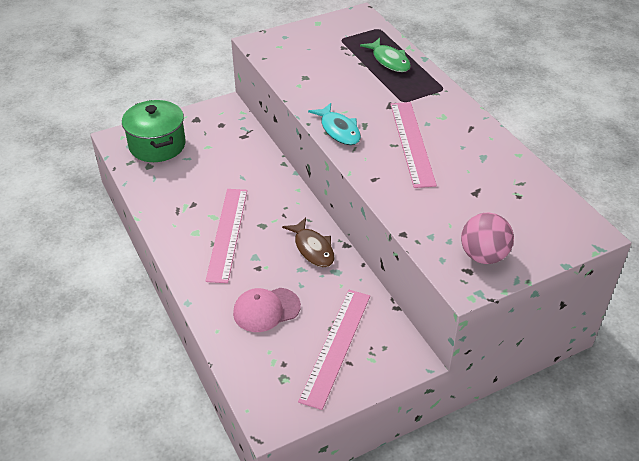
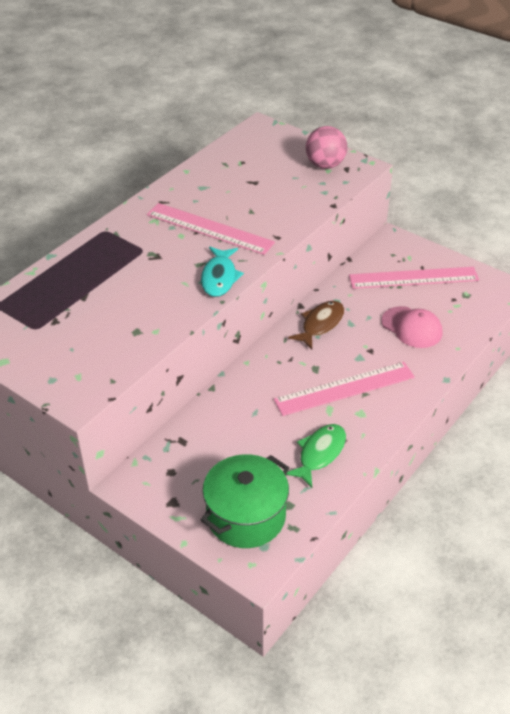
camera: 115 degrees left, 0 degrees up
(339, 130) = (219, 277): turquoise fish -> turquoise fish turned 150 degrees clockwise
(389, 60) = (68, 278): green fish -> green fish (319, 454)
(411, 143) = (209, 229): pink ruler -> pink ruler turned 60 degrees clockwise

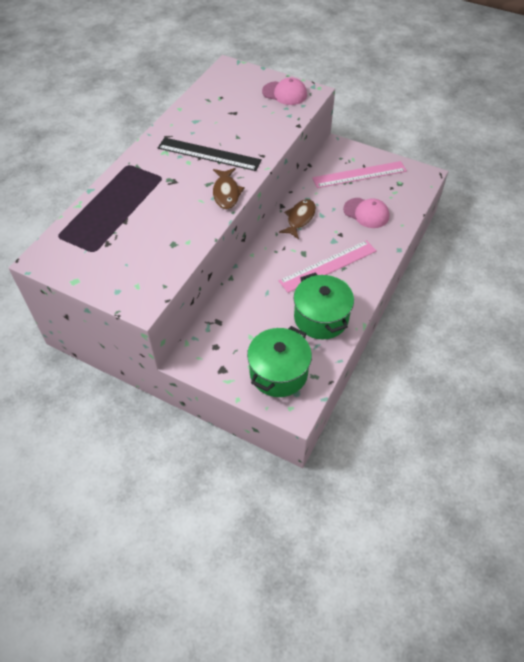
camera: 10 degrees left, 10 degrees up
(209, 229) = (209, 154): pink ruler -> black ruler
(219, 277) = (226, 193): turquoise fish -> brown fish
(319, 454) = (321, 318): green fish -> green pot
(325, 165) = (284, 93): pink ball -> pink cap

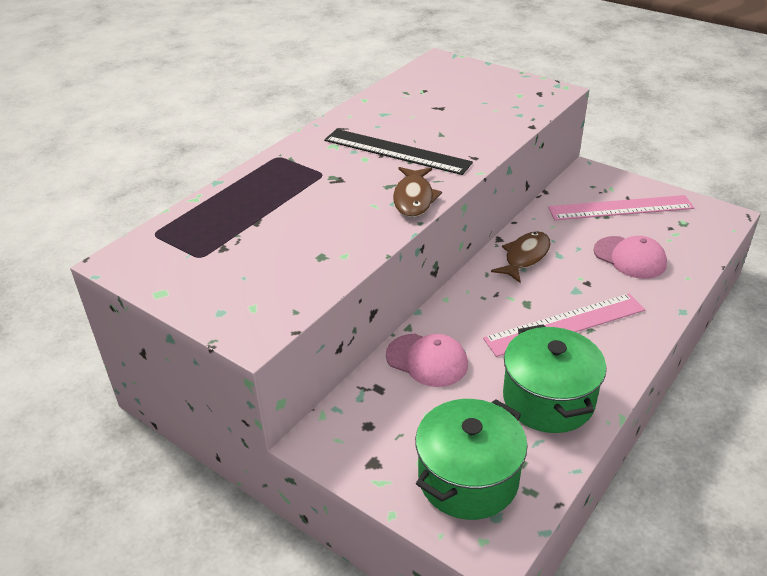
camera: 10 degrees right, 15 degrees down
(284, 93) = (515, 90): pink cap -> pink cap (427, 360)

